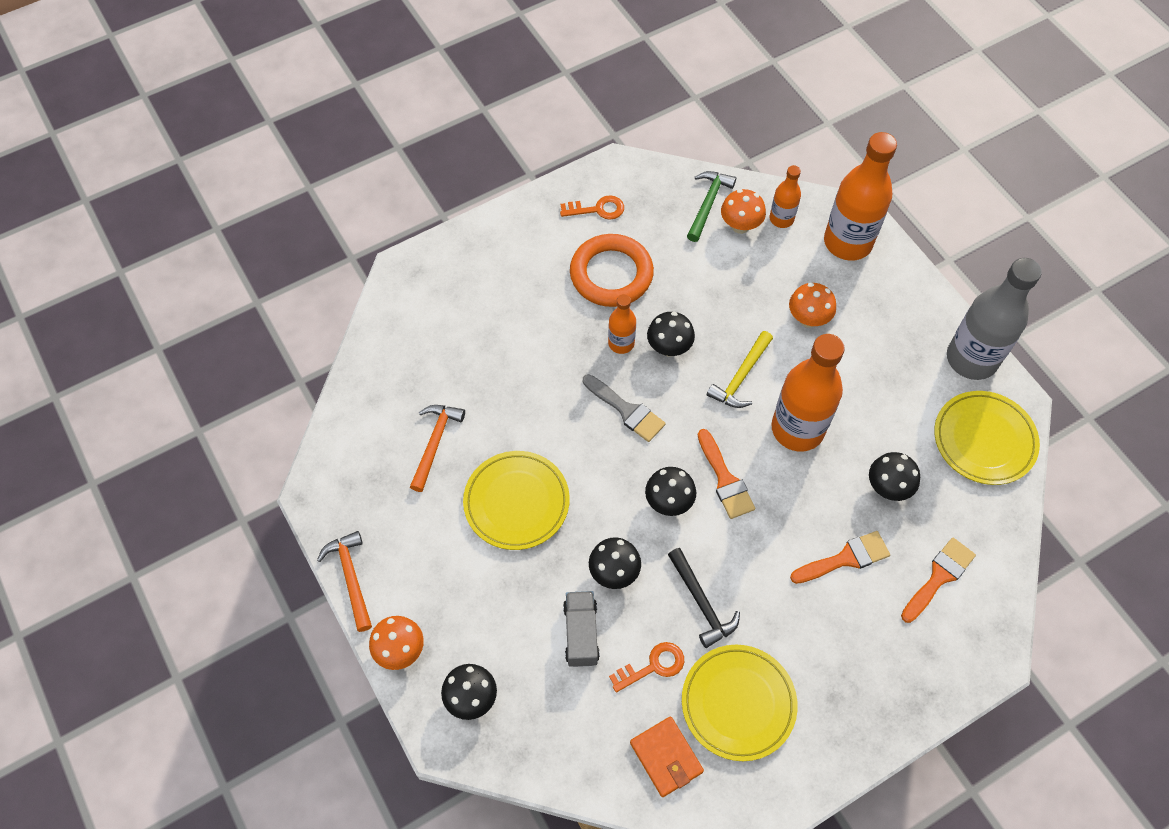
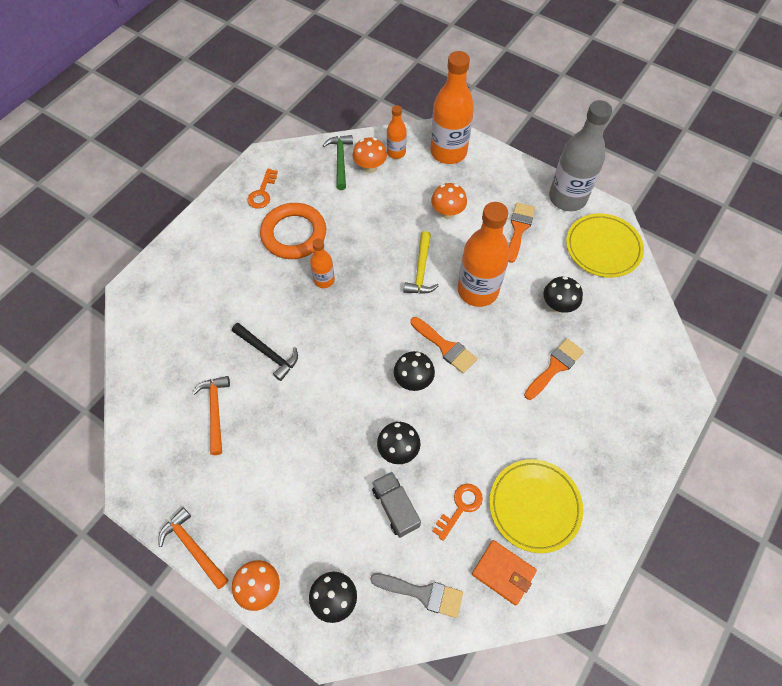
camera: 25 degrees left, 0 degrees up
(516, 502) = (300, 429): yellow plate -> none
(597, 209) = (262, 192): orange key -> orange key turned 135 degrees clockwise
(626, 410) = (351, 327): grey brush -> grey brush (423, 593)
(669, 348) = (360, 270): black mushroom -> none
(701, 603) = (472, 444): black hammer -> black hammer (268, 353)
(939, 577) = (622, 352): orange brush -> orange brush (519, 228)

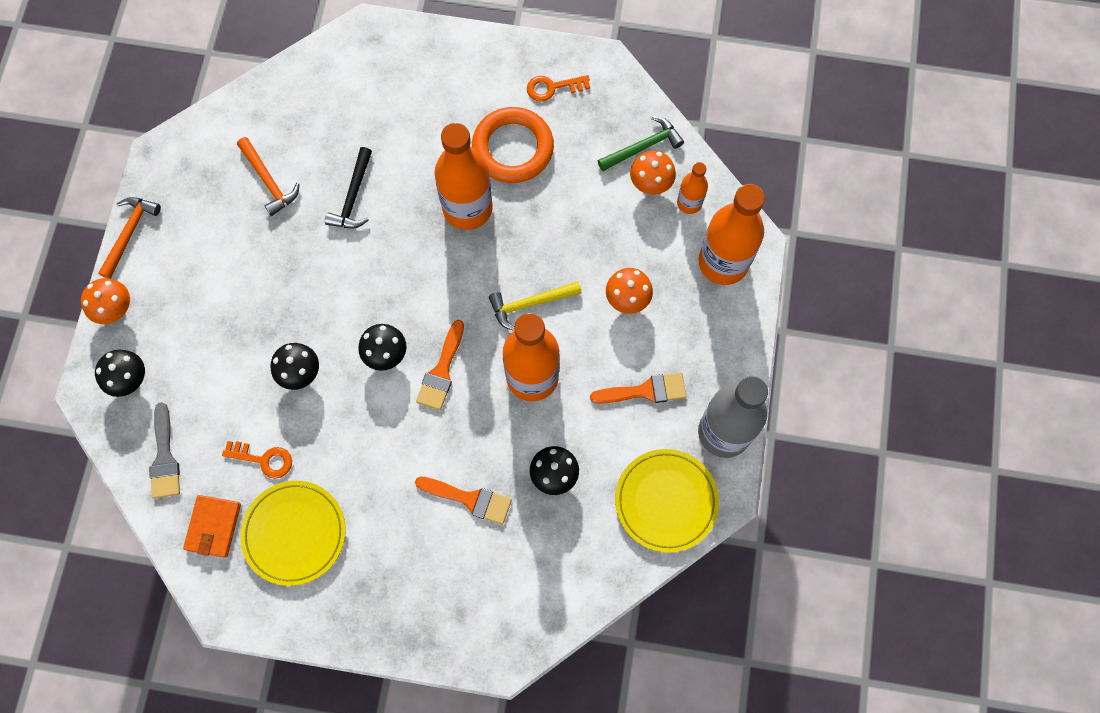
camera: 65 degrees right, 10 degrees up
(215, 411) = (268, 181): orange hammer -> orange hammer turned 90 degrees clockwise
(324, 280) = (467, 208): orange bottle -> orange bottle, size x1.96
(395, 507) = (238, 397): grey truck -> none

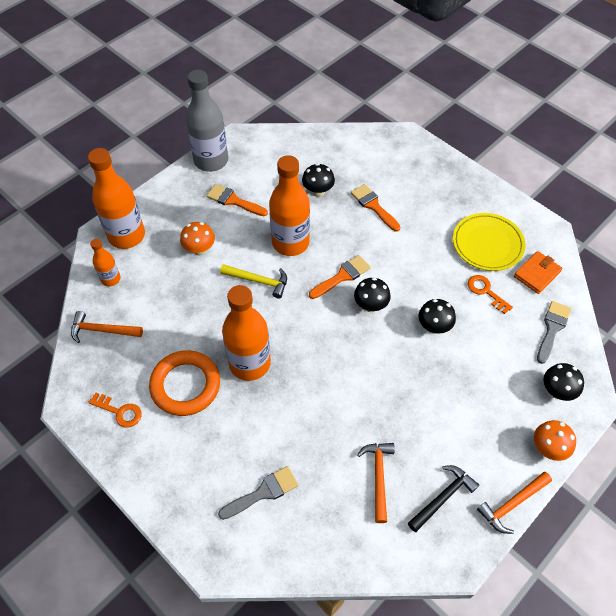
camera: 145 degrees left, 15 degrees down
(353, 197) = (323, 423): black hammer -> black hammer (443, 497)
(365, 104) = (263, 492): none -> grey brush
(643, 147) = (102, 330): green hammer -> orange hammer
(650, 184) = (121, 304): orange mushroom -> none
(666, 501) = (269, 150): yellow plate -> none

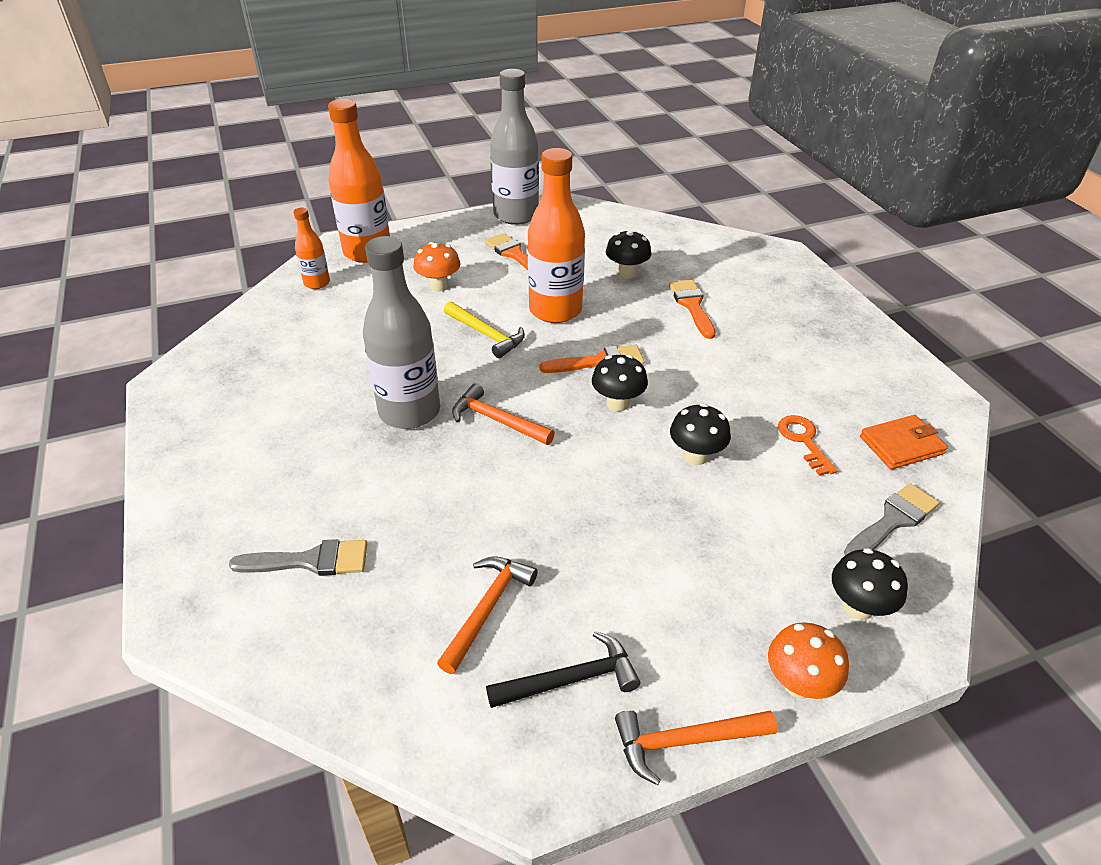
camera: 25 degrees right, 15 degrees down
(102, 330) = (266, 324): orange hammer -> orange hammer (497, 420)
(119, 411) = (214, 406): orange key -> none
(185, 385) = (313, 407): orange ring -> none
(250, 363) = (409, 411): orange bottle -> grey bottle
(487, 244) = (837, 389): yellow plate -> none

